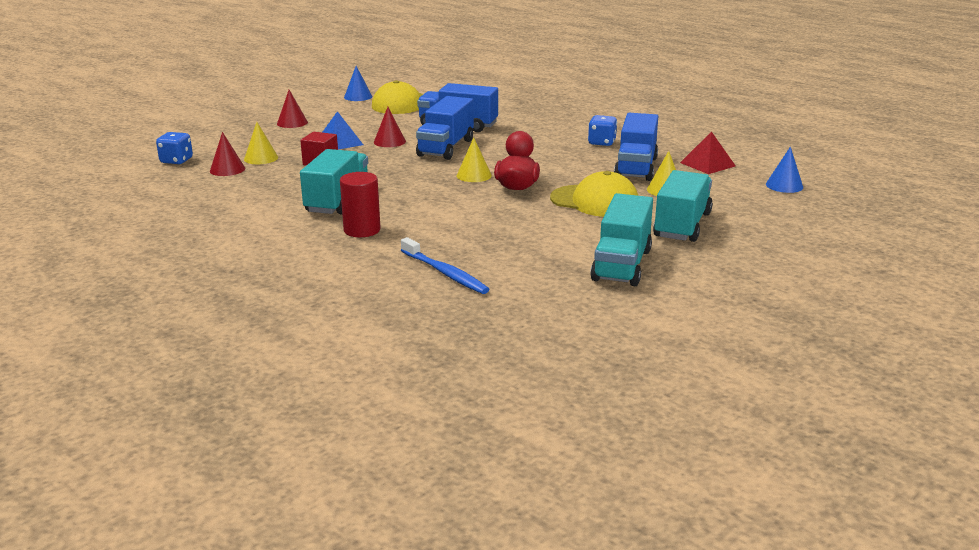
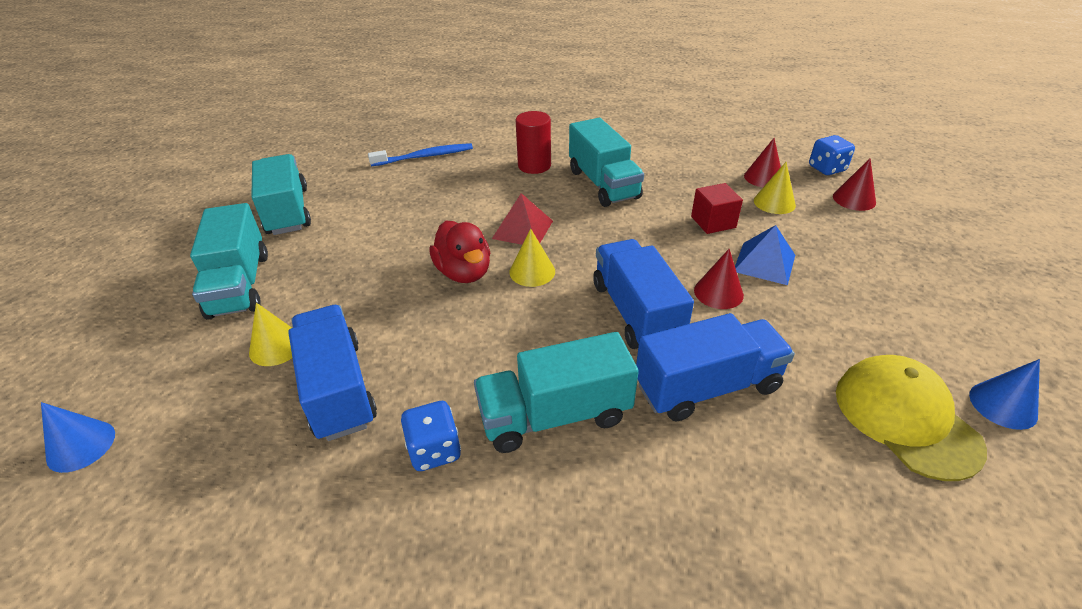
camera: 145 degrees right, 15 degrees up
(292, 123) = (896, 275): red cone -> red cone (854, 199)
(445, 273) = (424, 157): blue toothbrush -> blue toothbrush turned 150 degrees clockwise
(537, 136) = (555, 415): none -> turquoise truck
(595, 201) = (357, 285): yellow cap -> none
(707, 164) = (218, 461): red pyramid -> red pyramid (523, 229)

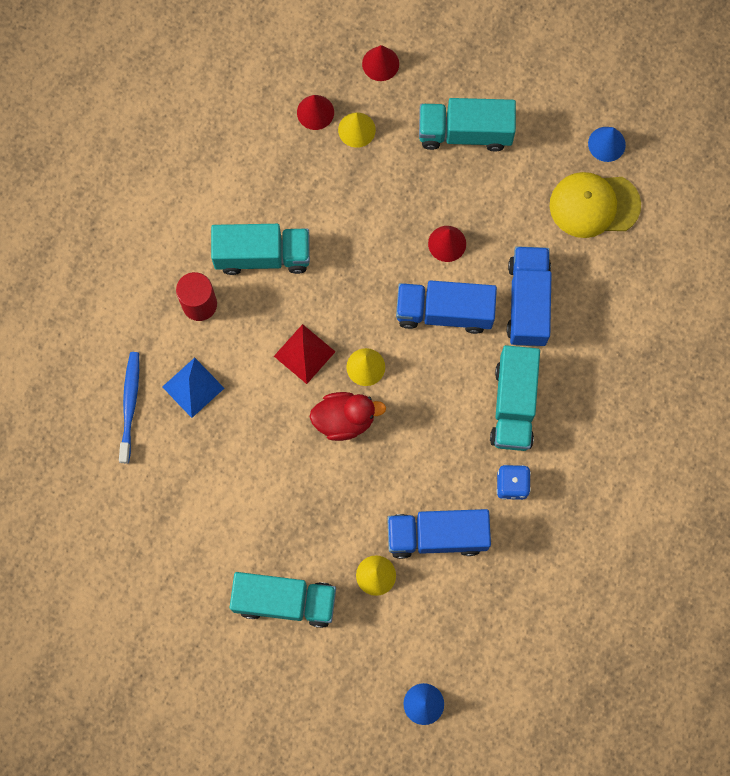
camera: 70 degrees left, 35 degrees up
(287, 211) = (181, 555): turquoise truck -> turquoise truck (465, 133)
(713, 222) = (362, 195): red cube -> none
(764, 263) = (429, 190): blue pyramid -> blue pyramid (193, 387)
(826, 169) = (326, 49): blue dice -> none

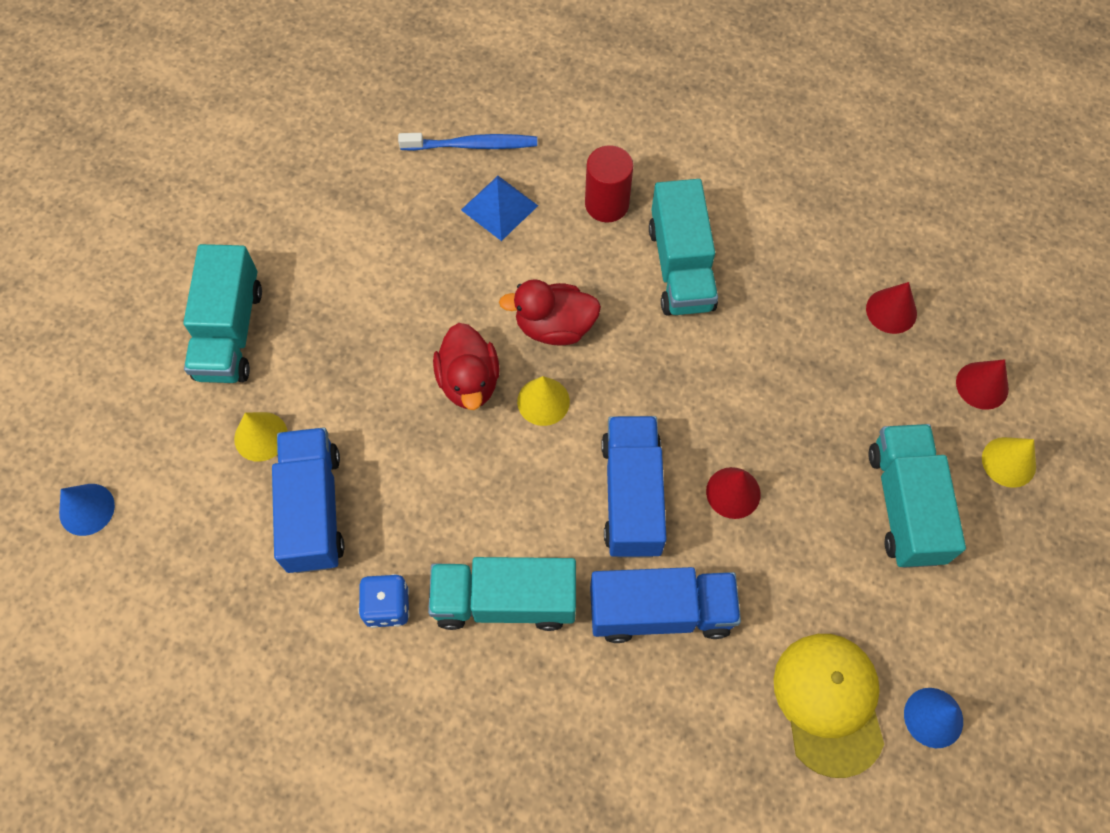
camera: 85 degrees right, 10 degrees down
(304, 353) = (554, 326): red pyramid -> red duck
(356, 129) = (877, 363): yellow cone -> yellow cone (1009, 462)

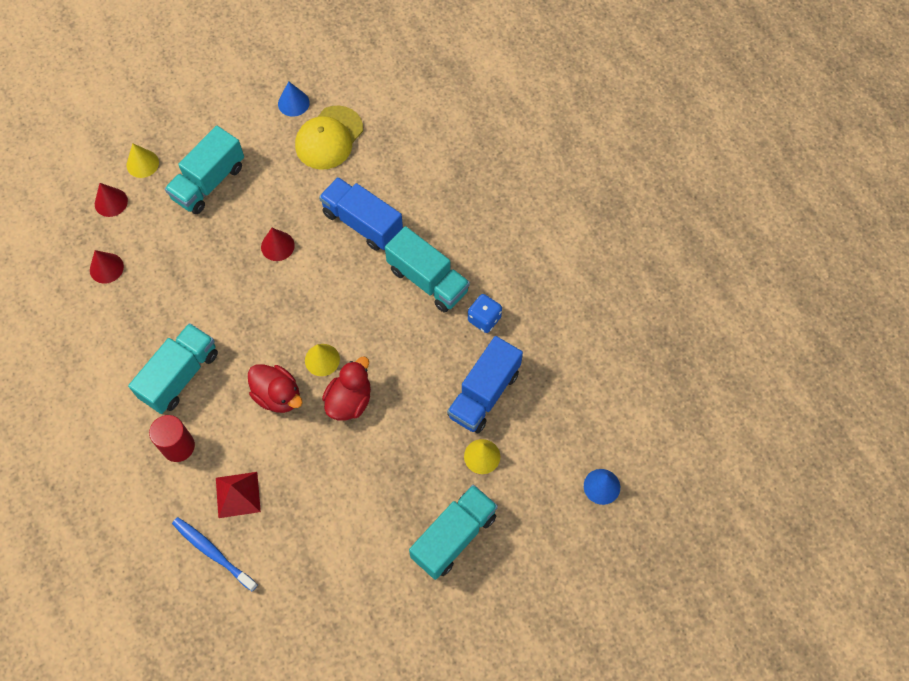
camera: 140 degrees left, 0 degrees up
(499, 207) = (238, 494): blue pyramid -> red pyramid
(631, 496) = (325, 280): blue truck -> none

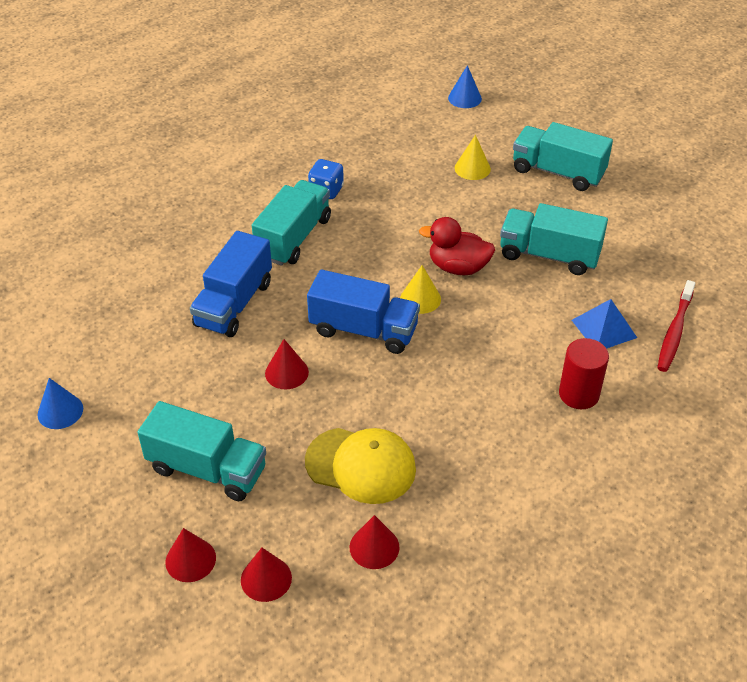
camera: 105 degrees left, 20 degrees down
(142, 163) = (190, 560): yellow cone -> red cone
(180, 375) = (493, 418): turquoise truck -> turquoise truck (549, 255)
(213, 553) = (674, 331): blue toothbrush -> red toothbrush
(238, 494) = (604, 328): red pyramid -> blue pyramid
(278, 395) = (478, 324): red duck -> none
(329, 138) = (114, 361): yellow cap -> yellow cap (361, 465)
(484, 394) = (408, 177): blue truck -> blue truck (363, 330)

